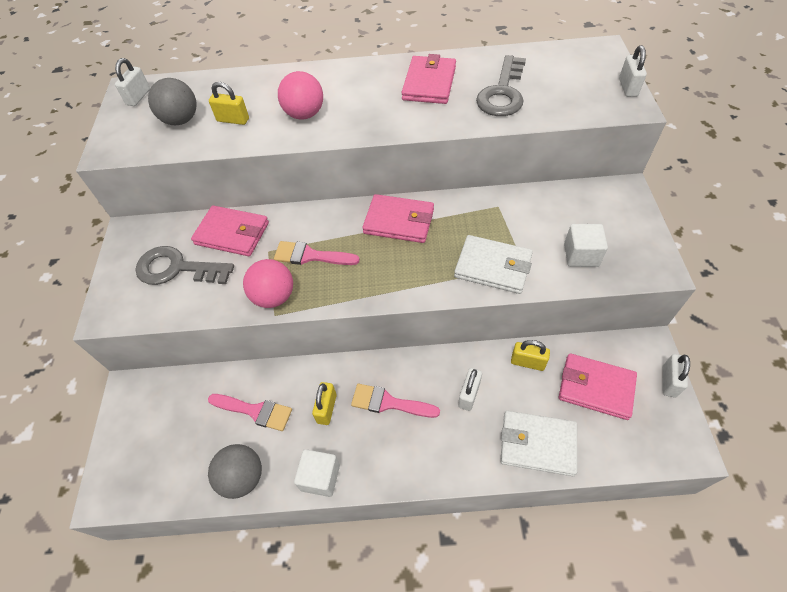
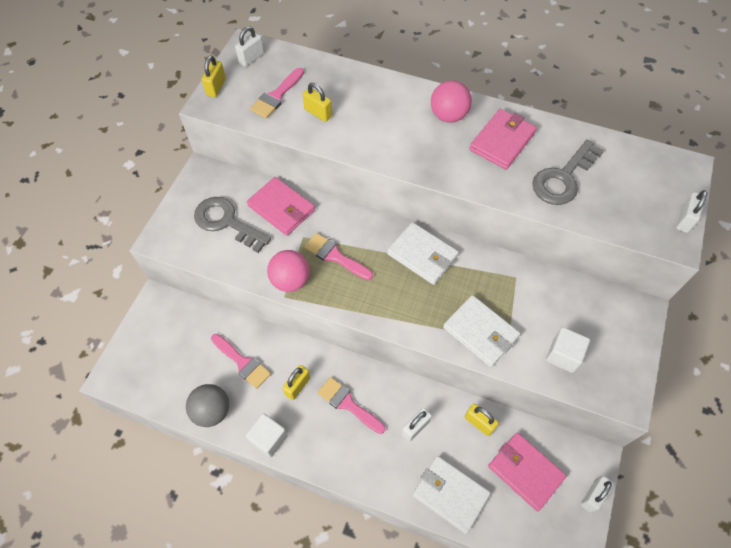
camera: 20 degrees right, 5 degrees up
(110, 133) = (216, 87): none -> yellow padlock
(181, 120) = (276, 96): grey ball -> pink brush
(304, 114) = (379, 131): pink ball -> pink ball (448, 115)
(399, 221) = (422, 255): pink wallet -> white wallet

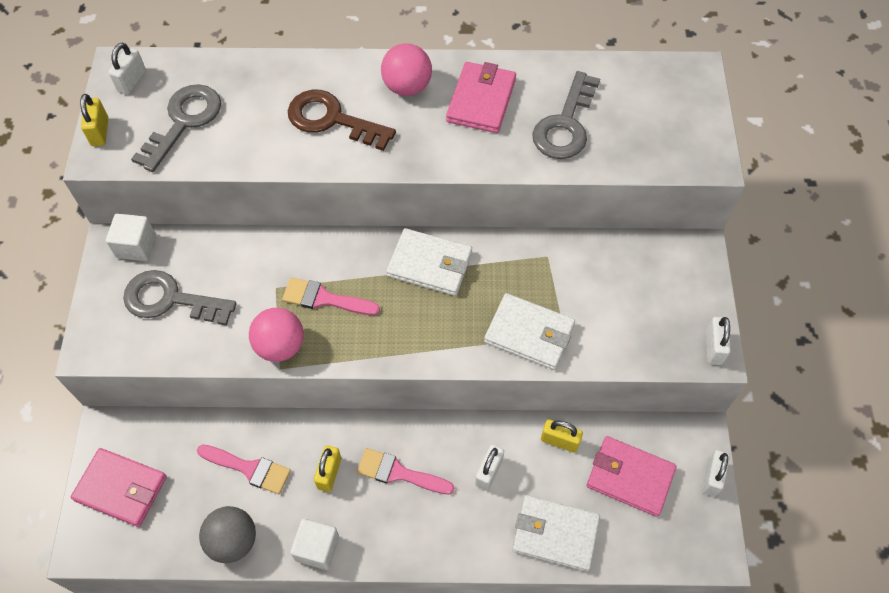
camera: 20 degrees left, 0 degrees up
(276, 96) = (184, 121): pink brush -> grey key
(281, 208) = (234, 260): pink wallet -> pink wallet (121, 488)
(318, 113) = (245, 128): yellow padlock -> none
(383, 124) = (332, 119): none -> brown key
(563, 355) = (630, 329): white cube -> white cube (136, 246)
(684, 219) = (712, 133): white padlock -> white padlock (713, 347)

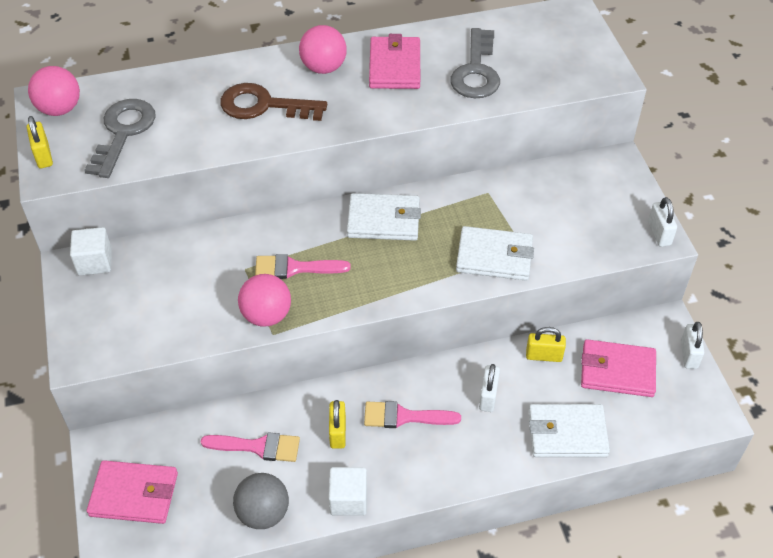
camera: 15 degrees left, 10 degrees down
(132, 81) = (60, 109): white padlock -> pink ball
(170, 299) = (144, 299): grey key -> none

